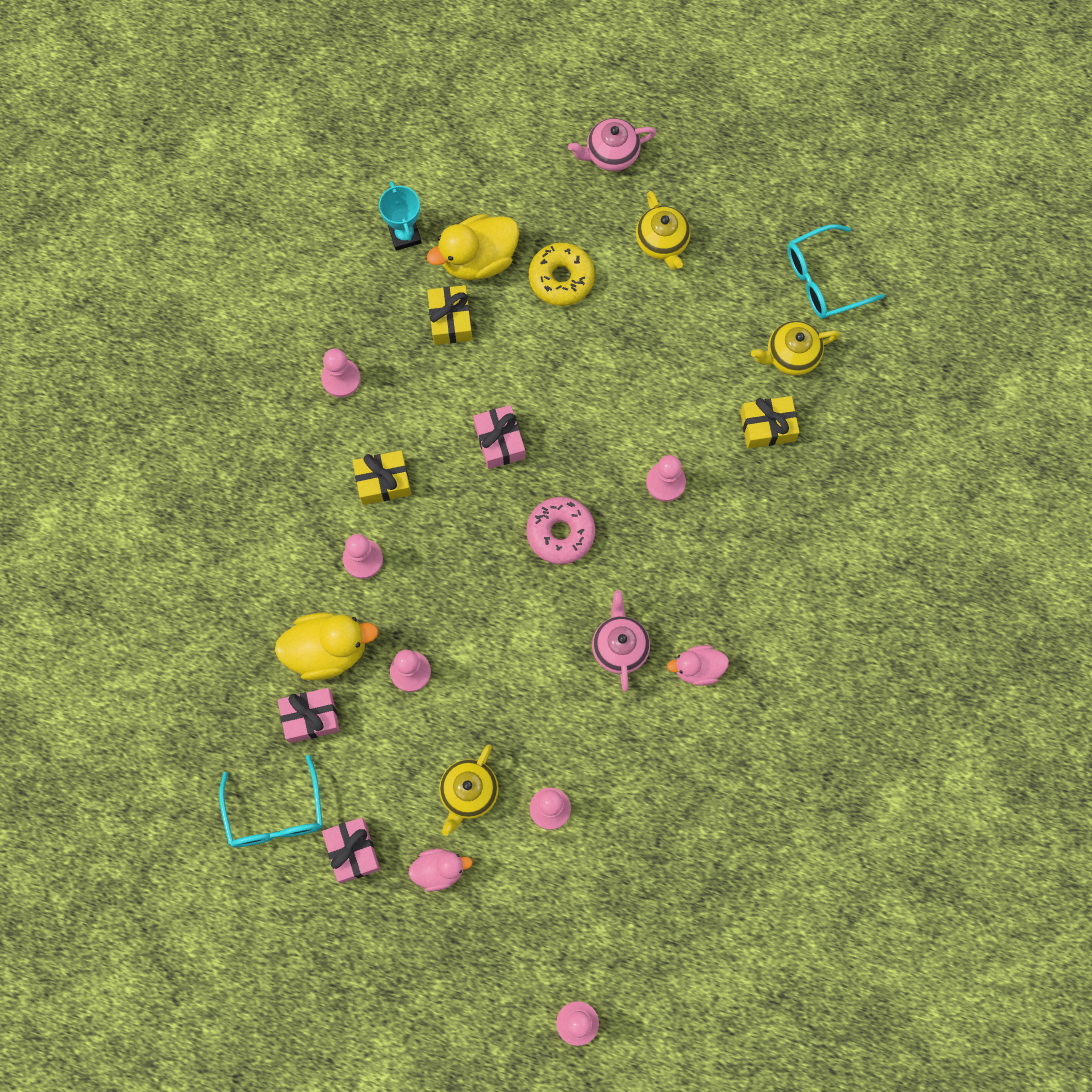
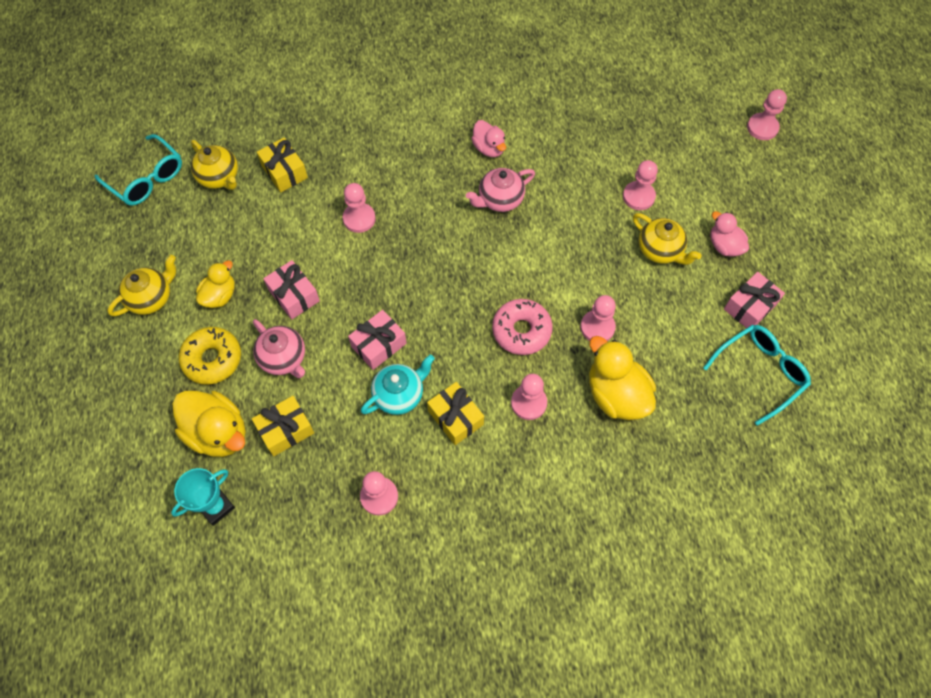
camera: 115 degrees left, 10 degrees down
(310, 717) = (674, 382): pink gift -> pink gift (294, 295)
(434, 439) = (399, 394): none -> turquoise teapot
(468, 793) = (660, 250): yellow teapot -> yellow teapot turned 45 degrees clockwise
(560, 533) = (434, 271): pink donut -> pink donut (521, 331)
(611, 154) = (77, 369): pink teapot -> pink teapot (284, 358)
(633, 308) = (220, 295): none -> yellow duck

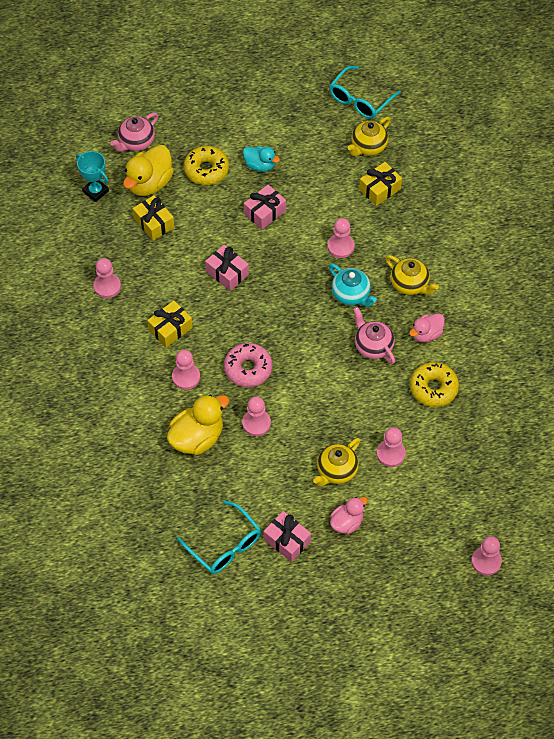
camera: 85 degrees right, 5 degrees down
(151, 298) = (253, 124): yellow teapot -> yellow teapot (410, 284)
(220, 295) = (260, 165): yellow duck -> turquoise duck
(284, 358) = (210, 213): pink teapot -> pink teapot (136, 142)
(399, 394) = (186, 291): turquoise teapot -> turquoise teapot (351, 294)
(558, 149) = (433, 388): none -> yellow donut

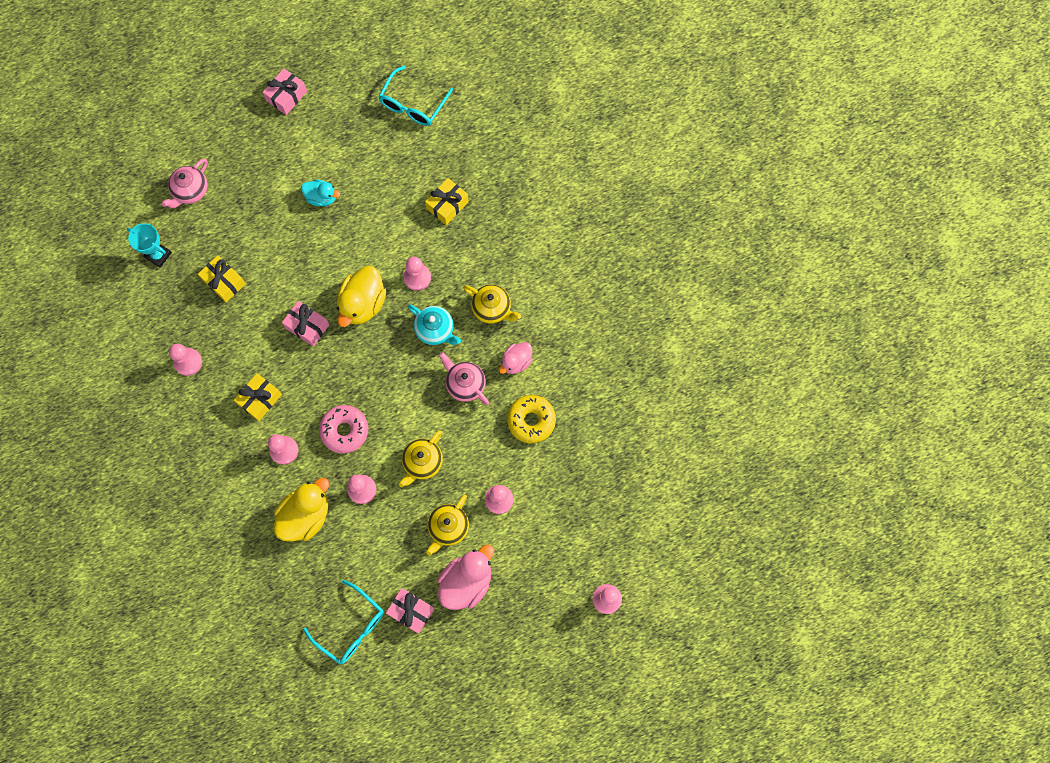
camera: 10 degrees left, 15 degrees up
(149, 183) = (212, 237): yellow duck -> yellow duck (363, 304)
(206, 170) = (268, 212): yellow donut -> none
(265, 212) = (335, 251): pink gift -> pink gift (286, 96)
(347, 522) = (466, 581): pink duck -> pink duck, size x1.66
(368, 146) = (429, 158): yellow teapot -> yellow teapot (422, 462)

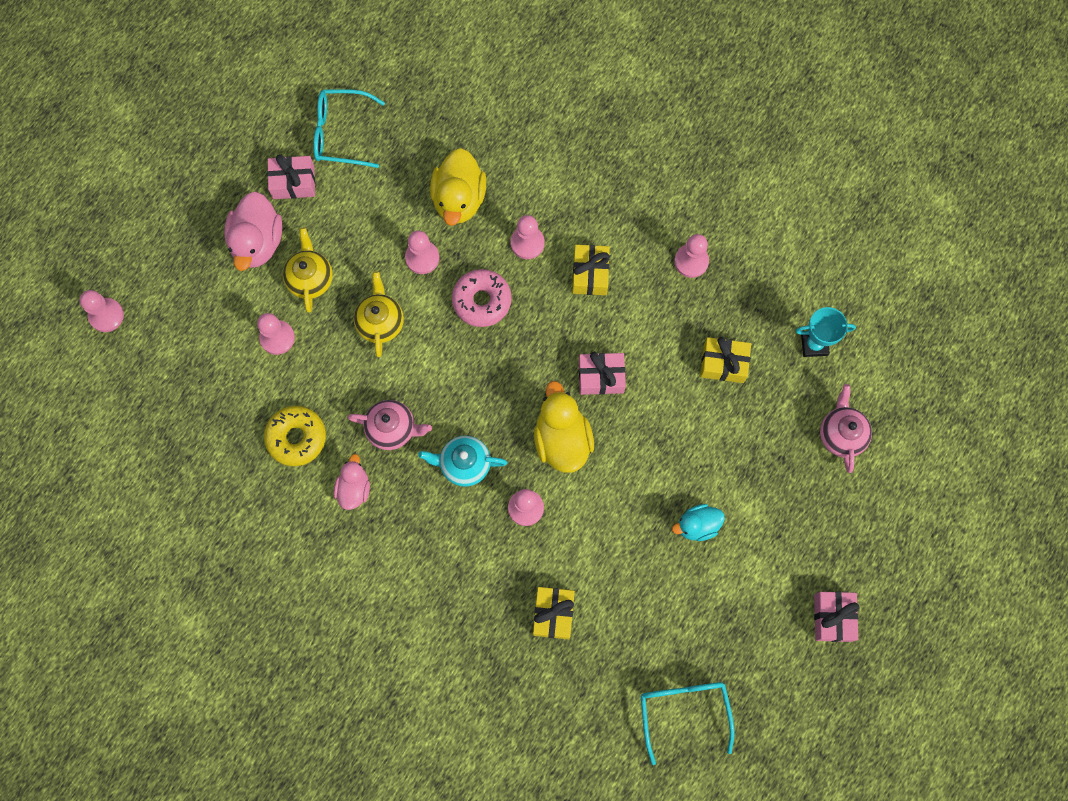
camera: 145 degrees right, 0 degrees up
(492, 308) = (419, 529): yellow teapot -> none

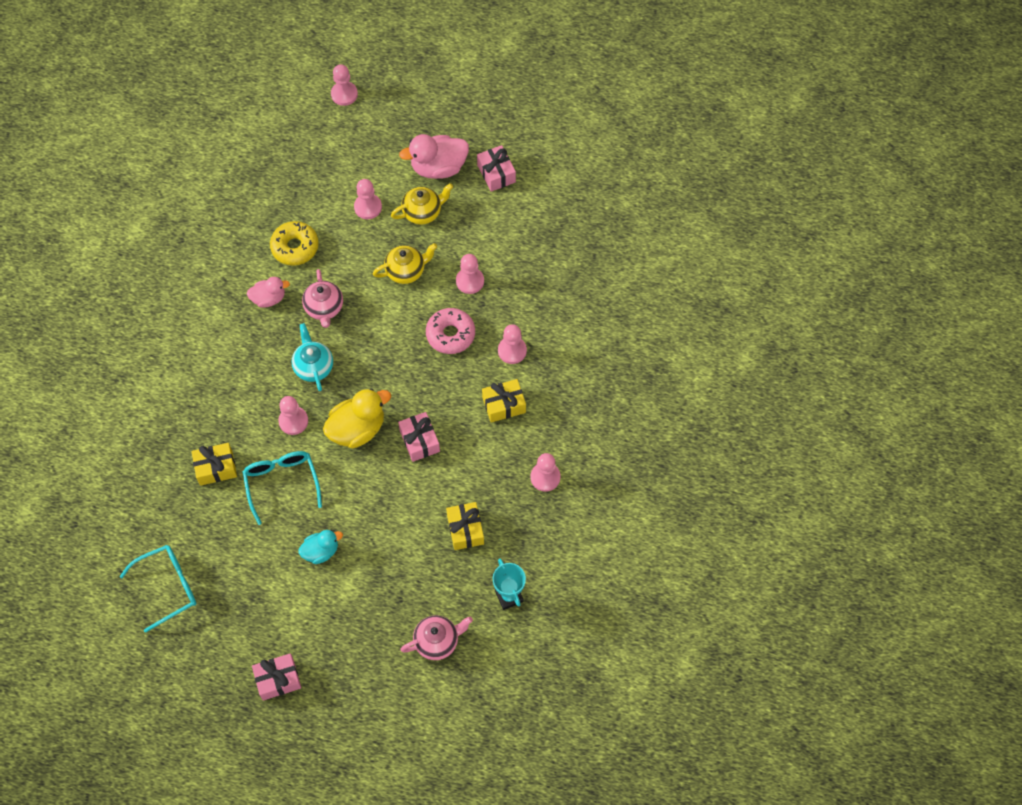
camera: 70 degrees right, 10 degrees down
(340, 133) = (550, 190): turquoise glasses -> turquoise glasses (281, 483)
(459, 199) = (529, 290): yellow duck -> none
(697, 525) = (321, 551): turquoise duck -> turquoise duck turned 105 degrees clockwise

